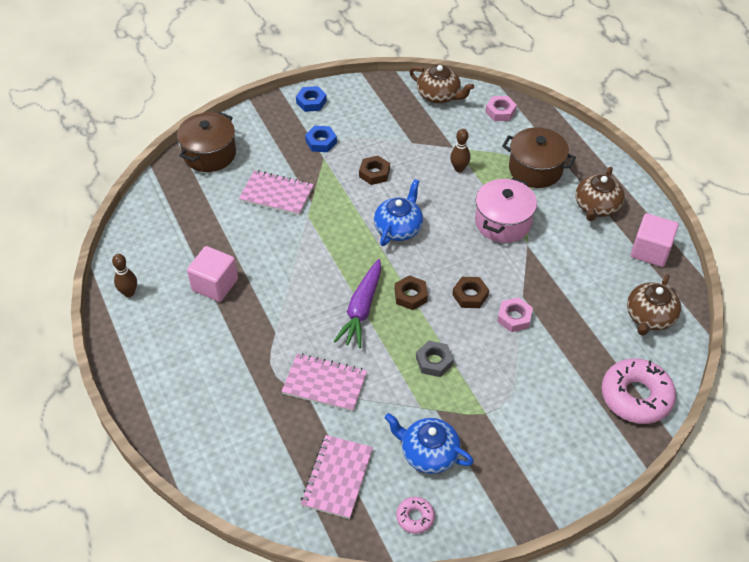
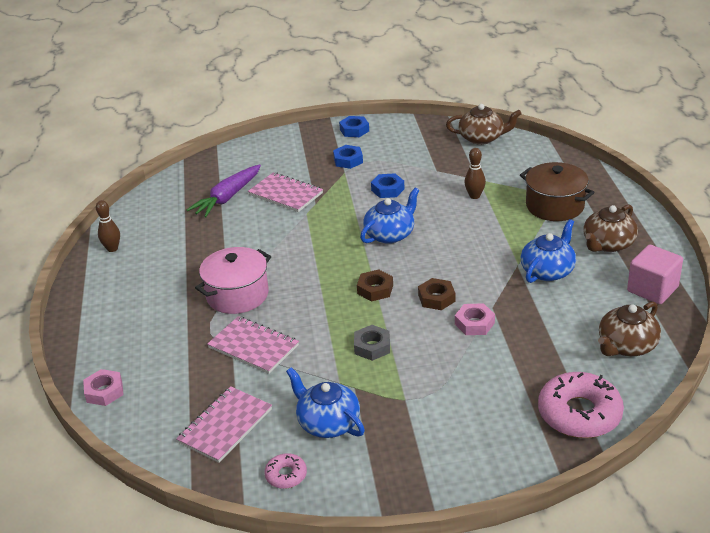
camera: 20 degrees right, 15 degrees down
(209, 154) = (240, 157): brown pot -> none
(215, 285) = (192, 254): pink cube -> none
(361, 309) = (321, 293): purple carrot -> purple carrot (227, 198)
(374, 173) = (387, 189): brown nut -> blue nut
(439, 95) = (482, 138): brown teapot -> brown teapot turned 45 degrees counterclockwise
(500, 111) = (539, 157): pink nut -> pink nut (104, 391)
(503, 222) = (500, 244): pink pot -> pink pot (237, 295)
(556, 246) = (548, 271): none -> blue teapot

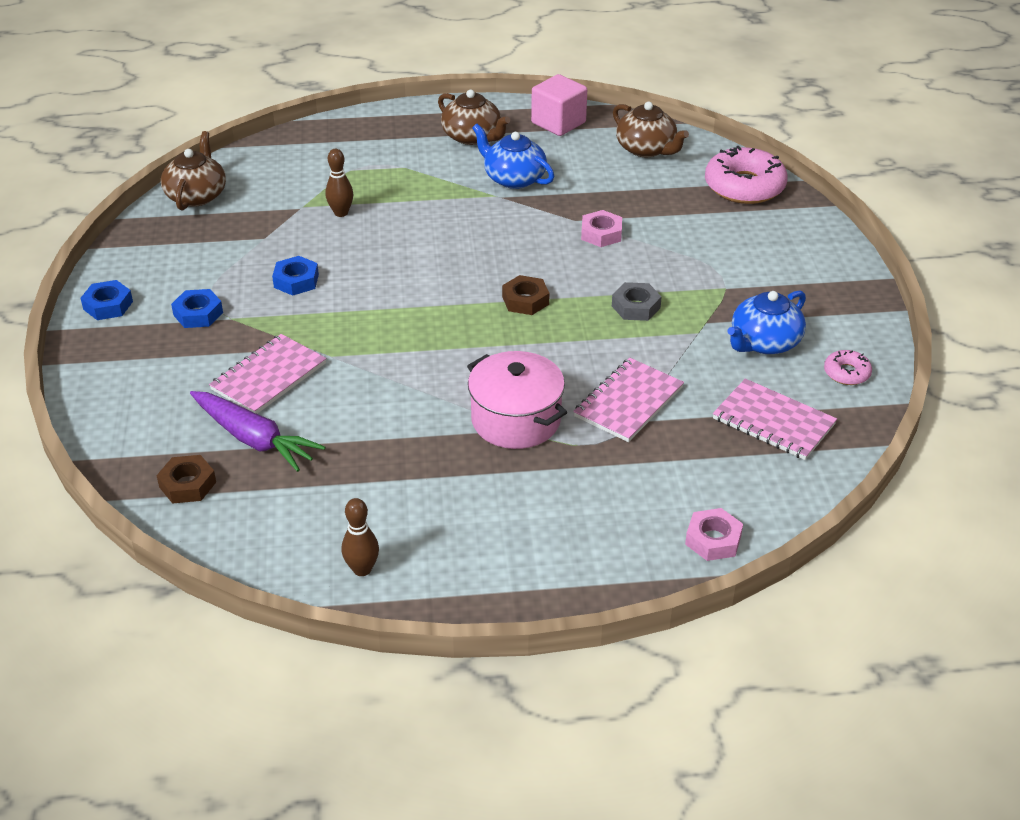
camera: 90 degrees left, 5 degrees up
(390, 234) = (407, 283): blue teapot -> none
(436, 298) = (551, 256): brown nut -> brown nut (187, 484)
(554, 206) = (385, 160): brown pot -> none

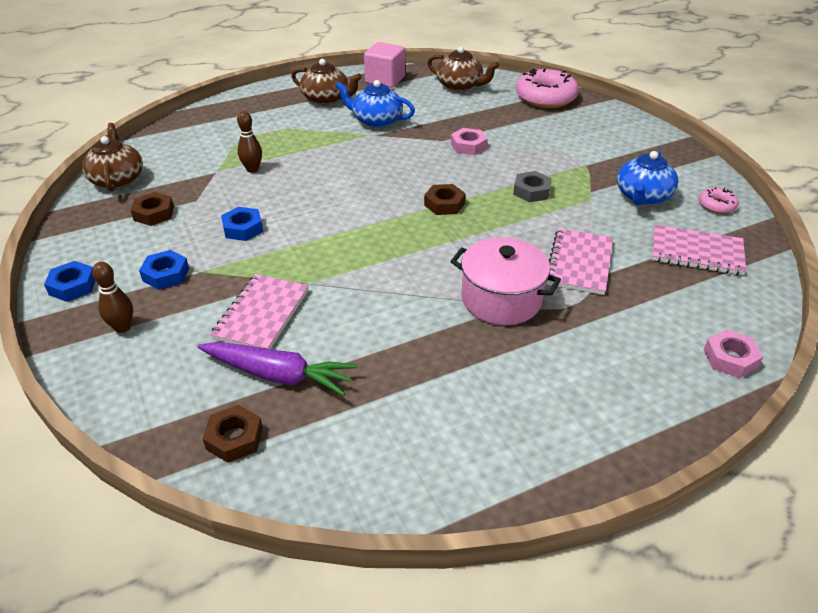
camera: 20 degrees left, 0 degrees up
(216, 244) = (154, 213): none -> brown nut
(362, 569) = (456, 476): brown bowling pin -> brown bowling pin (122, 327)

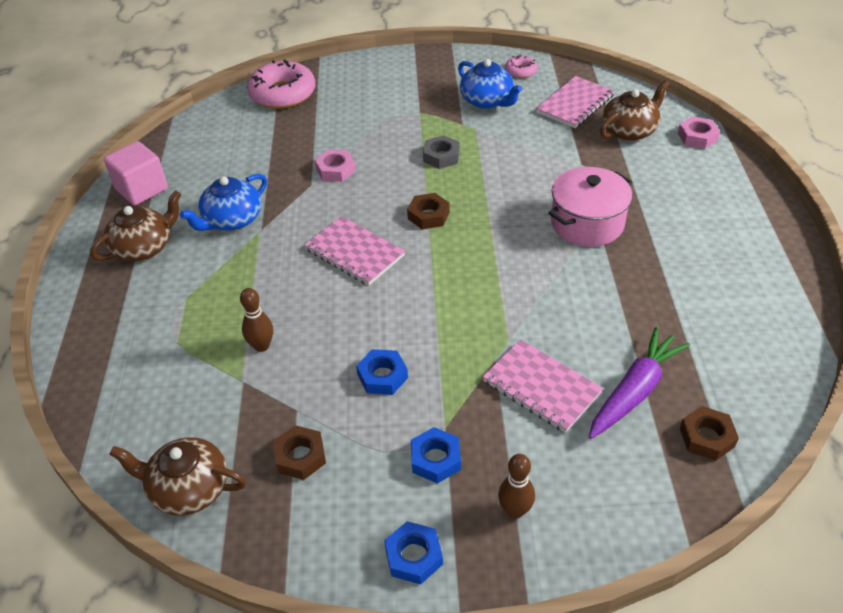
camera: 65 degrees left, 5 degrees up
(460, 86) = (208, 139): brown teapot -> brown teapot (629, 130)
(579, 263) = (560, 165): pink notebook -> pink notebook (354, 252)

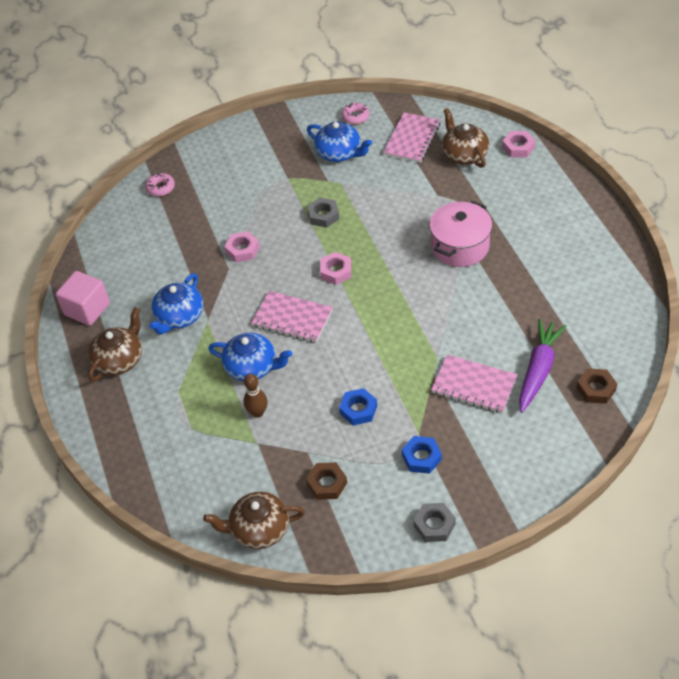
camera: 15 degrees left, 5 degrees up
(282, 94) = (161, 188): pink donut -> pink donut, size x0.49
(282, 293) = (252, 367): none -> blue teapot
(414, 556) = (434, 525): blue nut -> grey nut
(428, 215) = (336, 271): brown nut -> pink nut
(515, 510) = (488, 475): brown bowling pin -> none
(629, 130) = (464, 154): brown teapot -> brown teapot turned 60 degrees counterclockwise

